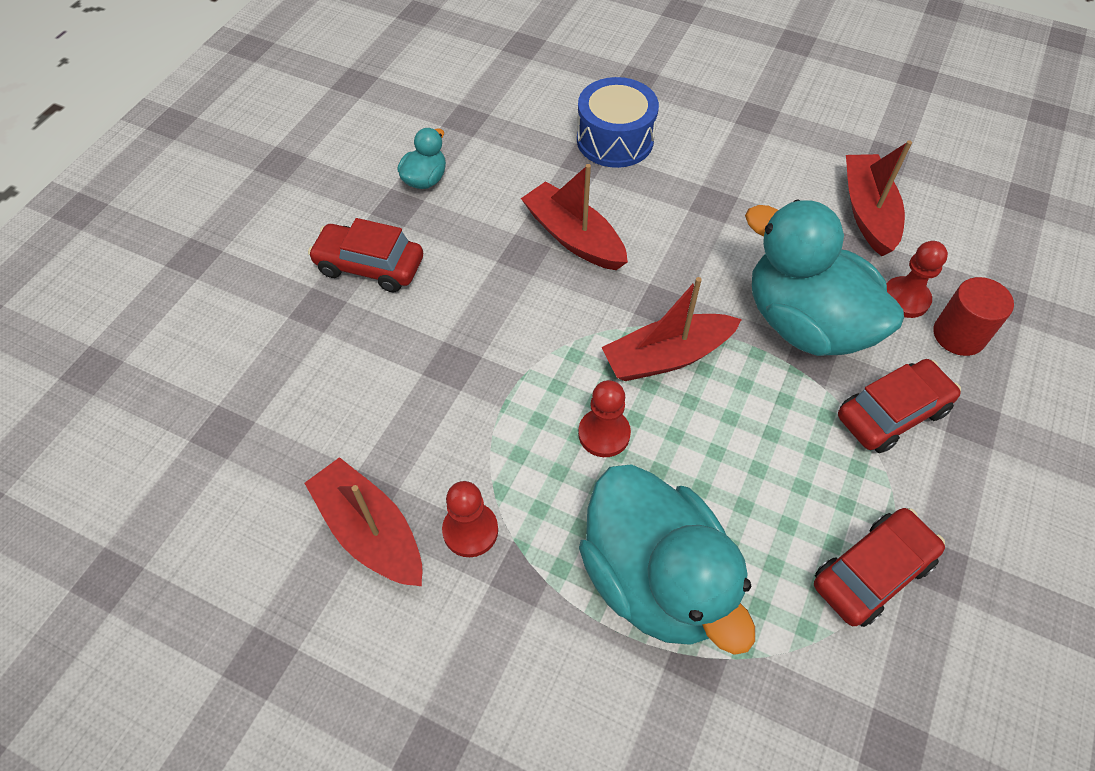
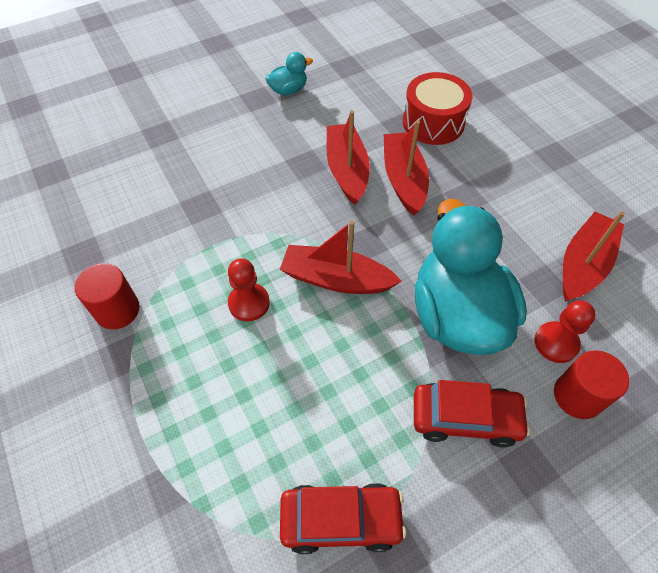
camera: 35 degrees right, 0 degrees up
(369, 266) = (209, 124): red car -> none
(370, 531) = (66, 275): red boat -> red boat (403, 179)
(470, 530) = (117, 310): red pawn -> red cylinder
(615, 140) = (433, 122): blue drum -> red drum
(655, 579) = (192, 415): turquoise duck -> none

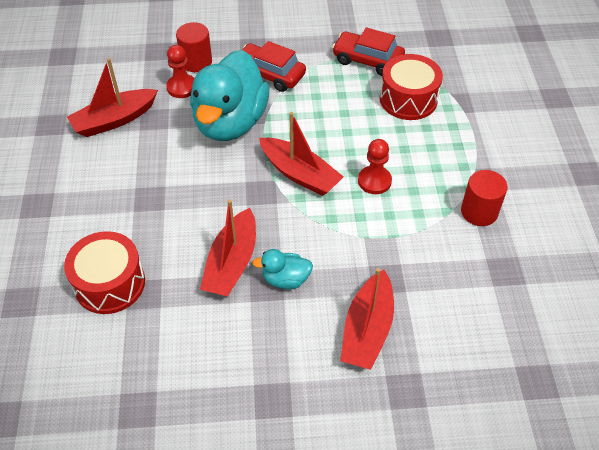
camera: 155 degrees left, 5 degrees down
(248, 458) = (408, 99): none -> red drum
(288, 90) = (230, 397): turquoise duck -> turquoise duck (285, 279)
(403, 179) = (188, 233): red boat -> red boat (367, 329)

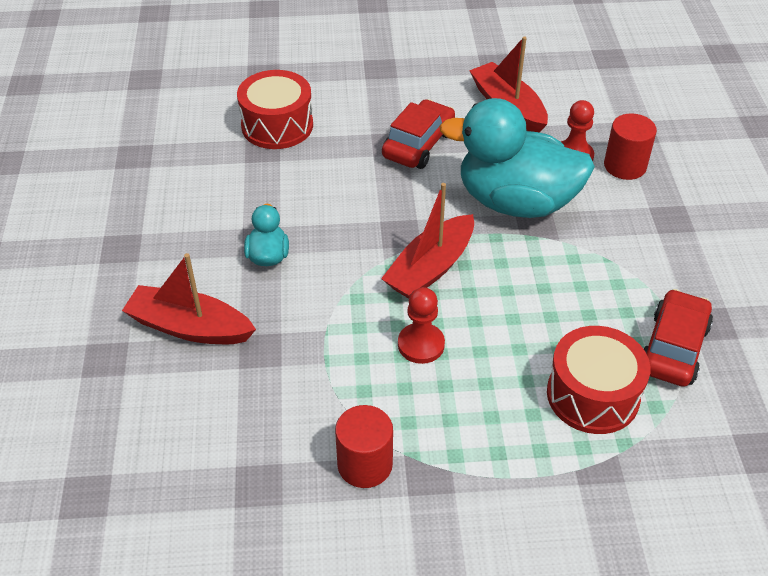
camera: 90 degrees right, 5 degrees down
(232, 263) = (295, 211): red boat -> none
(270, 74) = (616, 237): red car -> red car (418, 144)

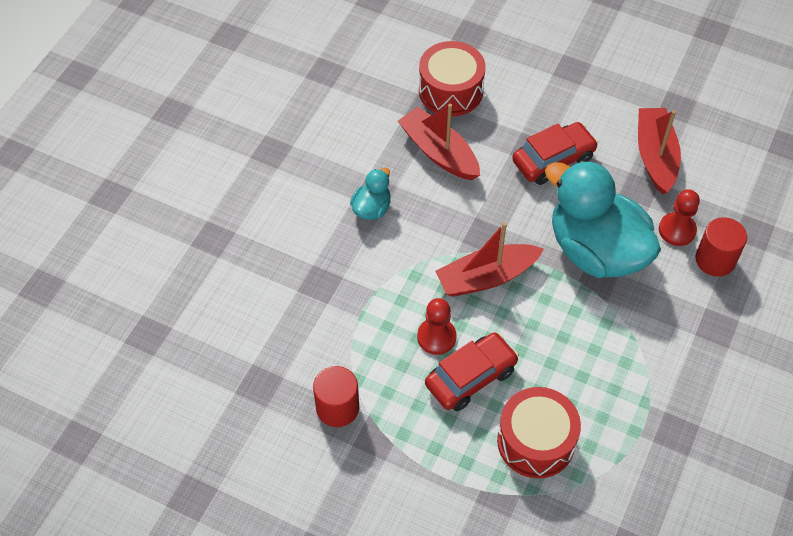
camera: 30 degrees right, 10 degrees up
(189, 327) = (282, 241): red boat -> red boat (439, 152)
(673, 348) = (627, 437): red car -> red car (471, 377)

